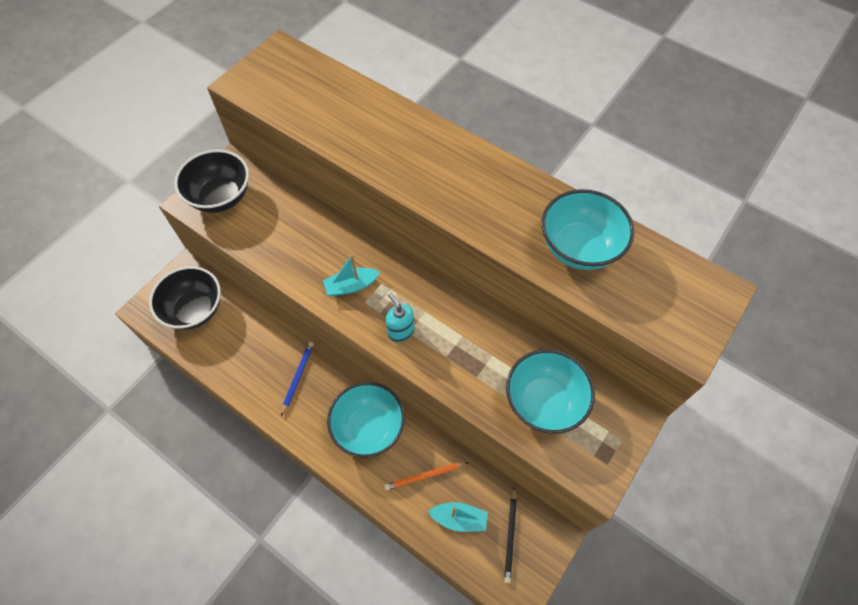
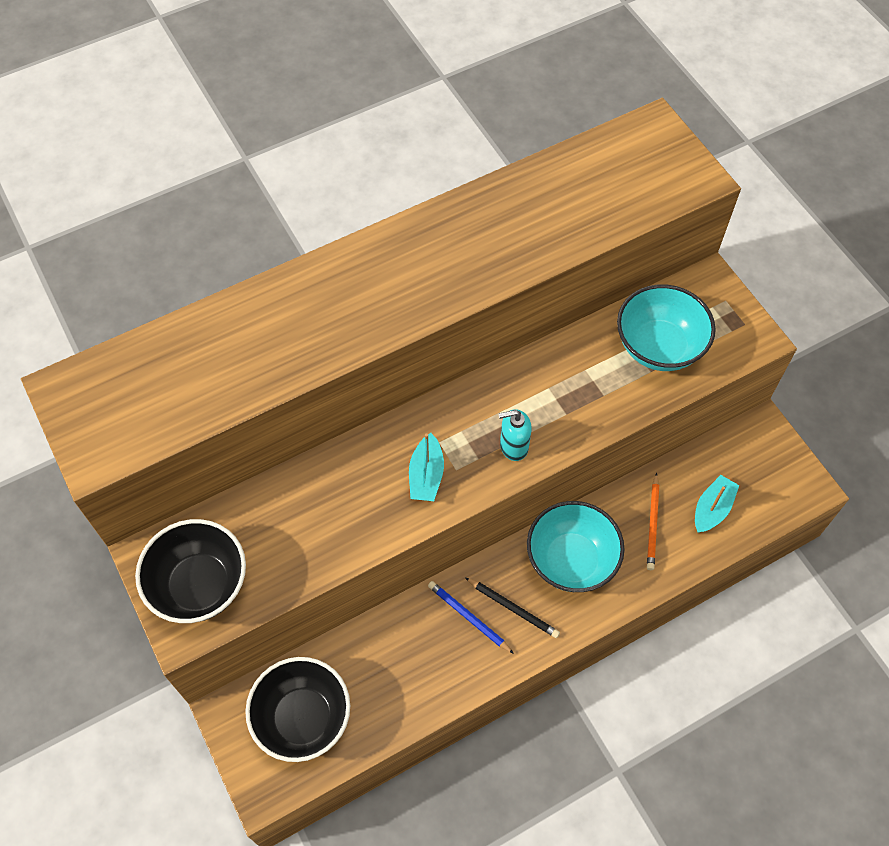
camera: 65 degrees left, 0 degrees up
(510, 536) = (748, 468): black pencil -> black pencil (513, 608)
(579, 247) = (550, 210): turquoise bowl -> none

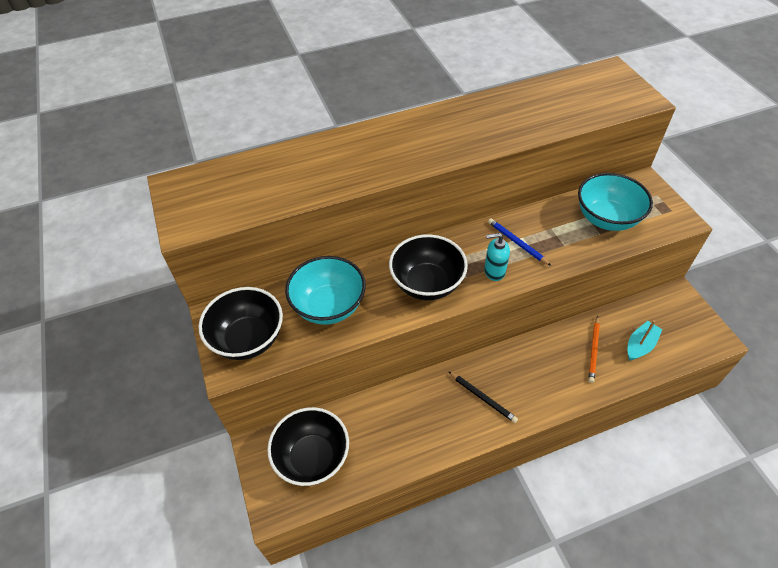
camera: 10 degrees right, 10 degrees down
(426, 475) = (427, 284): turquoise boat -> black bowl
(469, 617) = (448, 400): blue pencil -> blue pencil (517, 243)
(571, 560) = (529, 369): turquoise bowl -> turquoise bowl (329, 306)

